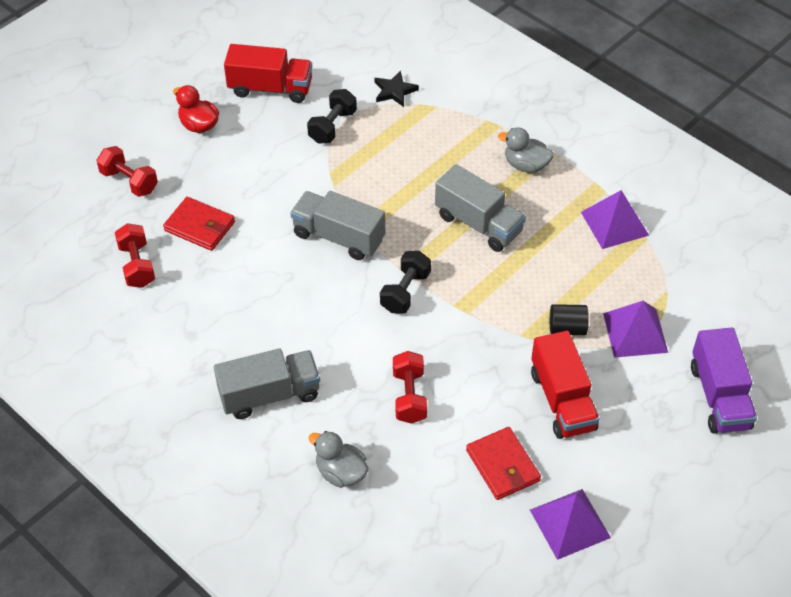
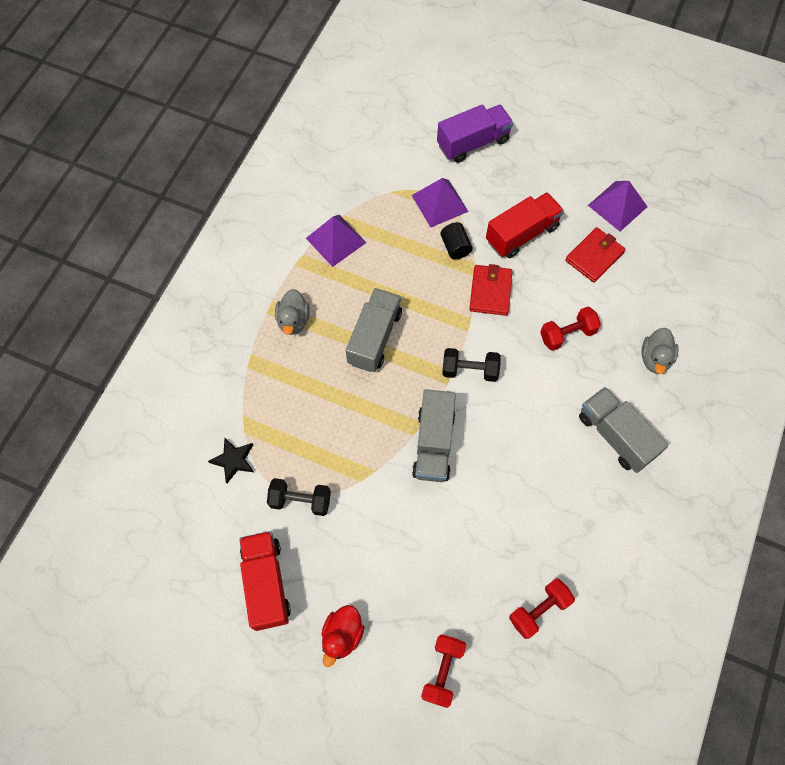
camera: 110 degrees left, 15 degrees up
(199, 226) = (470, 573): red wallet -> red wallet (490, 292)

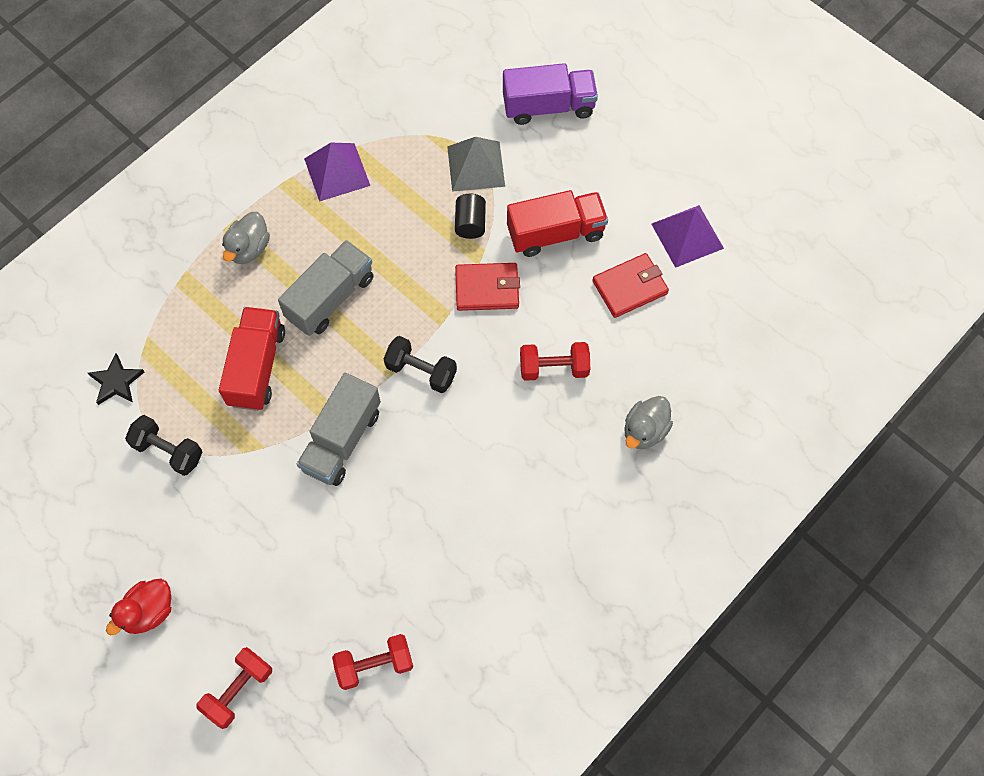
camera: 20 degrees right, 0 degrees up
(266, 583) = (93, 527): red truck -> red truck (257, 367)
(439, 203) = (475, 166): purple pyramid -> grey pyramid
(490, 292) = (487, 289): red wallet -> red wallet turned 60 degrees clockwise
(615, 436) = (554, 503): grey truck -> none

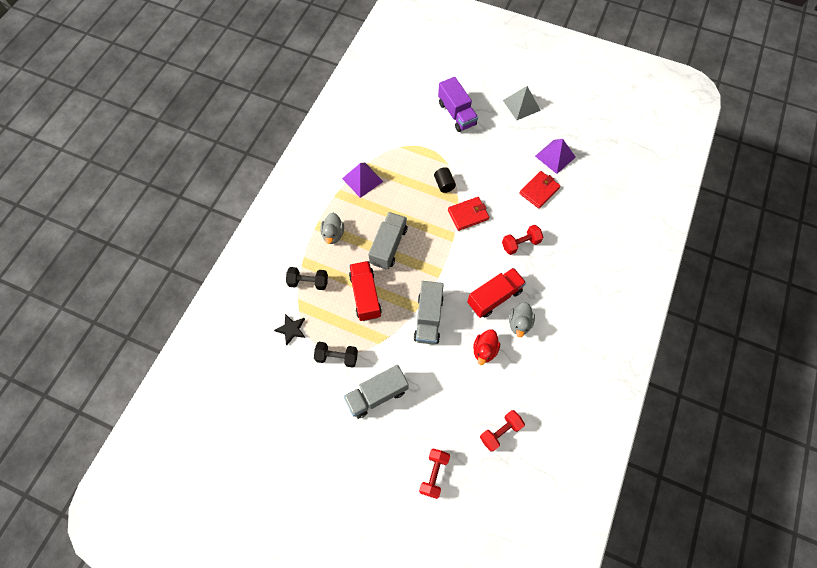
camera: 20 degrees left, 0 degrees up
(149, 612) = (365, 449): red duck -> red duck (484, 350)
(204, 533) = (377, 395): none -> grey truck
(421, 371) = (453, 268): black dumbbell -> black dumbbell (308, 282)
(475, 166) = (433, 154): grey pyramid -> grey pyramid (521, 105)
(548, 106) = (456, 114): purple truck -> purple truck turned 90 degrees clockwise
(555, 233) = (489, 175): red truck -> red truck (494, 297)
(645, 431) = (580, 260): grey duck -> grey duck (519, 323)

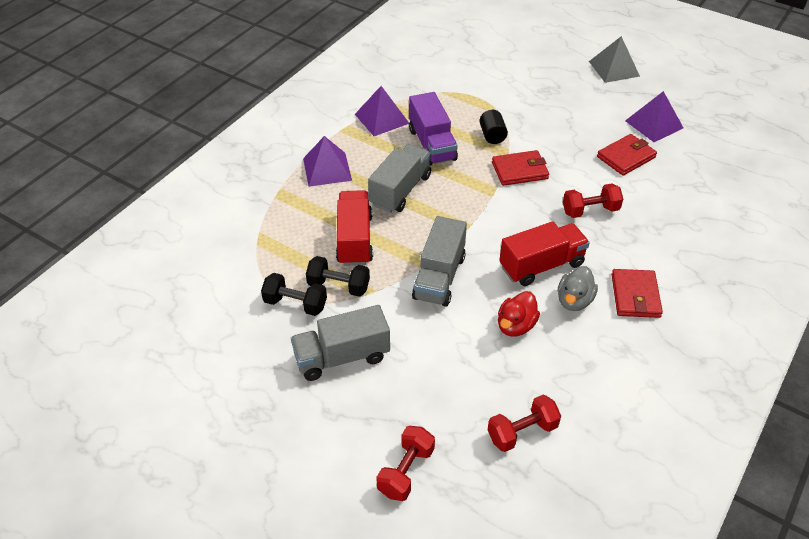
camera: 10 degrees right, 20 degrees down
(291, 329) = (240, 264): black star -> none
(308, 282) = (279, 215): black dumbbell -> black dumbbell (338, 286)
(333, 234) = (327, 169): grey duck -> purple pyramid
(456, 114) = (523, 68): purple truck -> purple truck (432, 144)
(558, 312) = (635, 296): none -> red wallet

